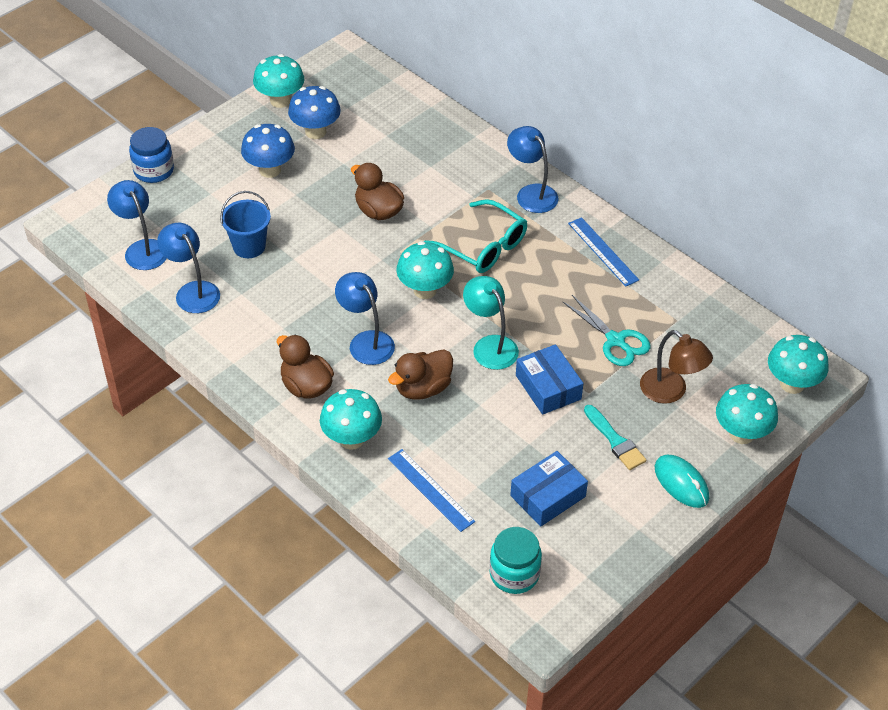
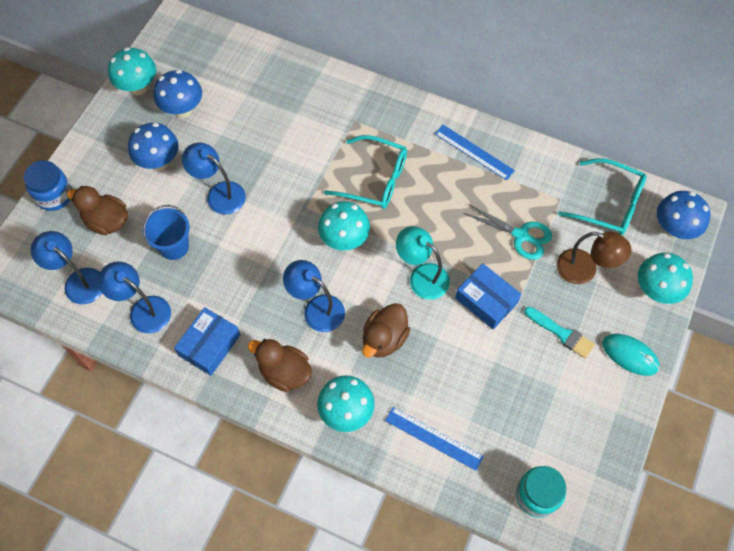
camera: 20 degrees left, 15 degrees up
(378, 211) = (271, 173): brown duck -> brown duck (107, 221)
(531, 193) = (392, 113): blue lamp -> blue lamp (219, 193)
(548, 496) = (531, 408): blue box -> blue box (209, 345)
(730, 341) = (610, 204): none -> turquoise glasses
(792, 384) = (673, 229): turquoise mushroom -> blue mushroom

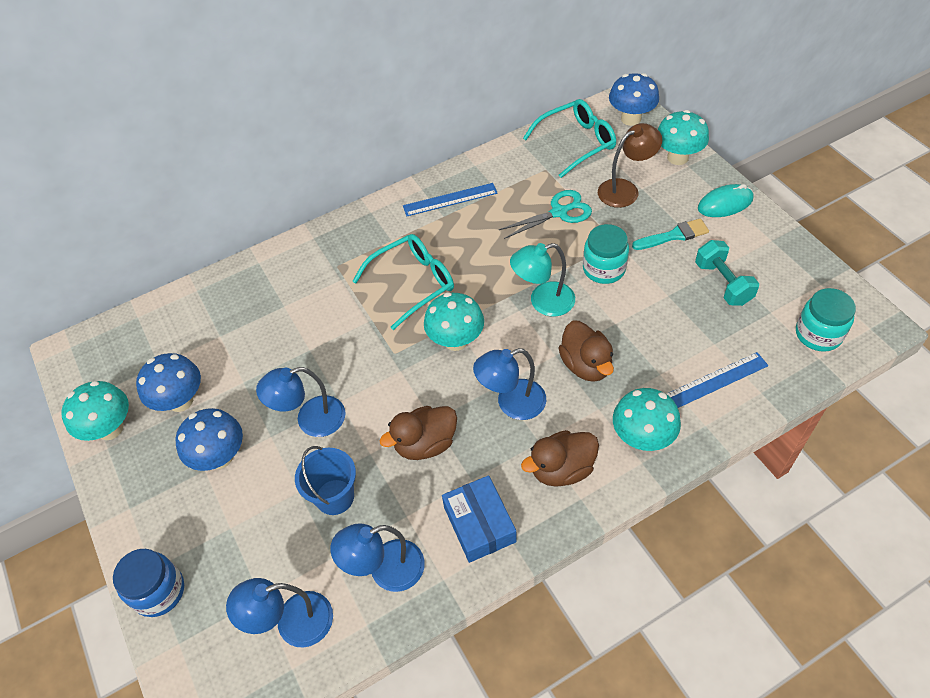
camera: 50 degrees left, 10 degrees down
(107, 221) = (244, 550): brown duck -> brown duck (425, 444)
(486, 300) = (604, 269): blue box -> turquoise jar
(537, 396) = (723, 283): none -> turquoise dumbbell

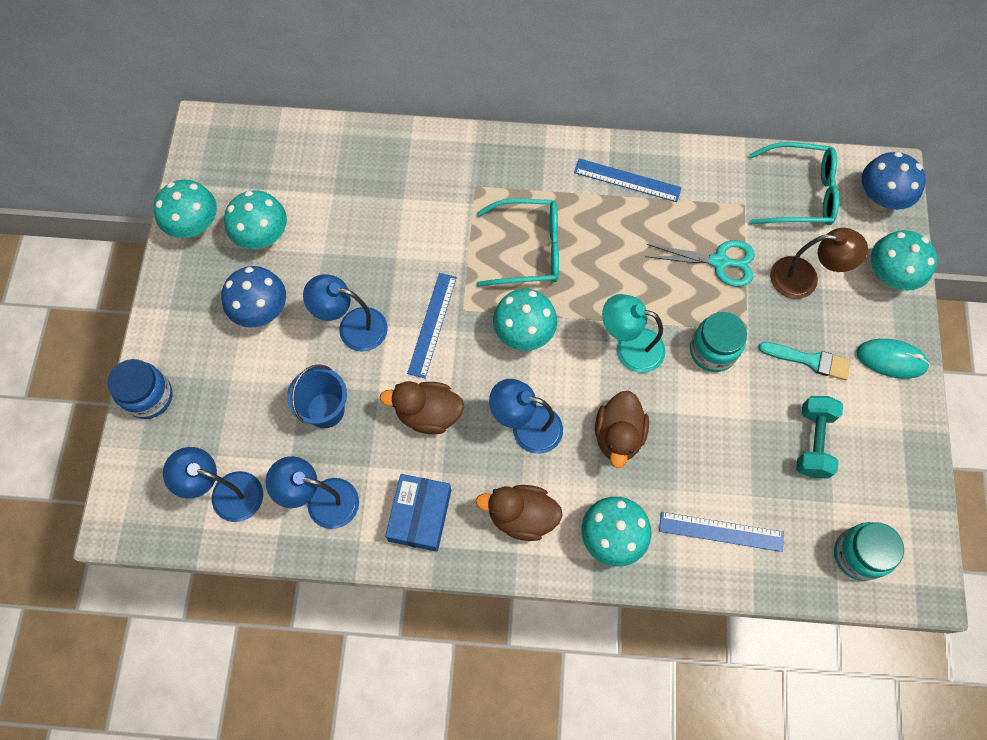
camera: 30 degrees right, 15 degrees up
(180, 401) = (263, 237): blue mushroom -> turquoise mushroom
(377, 378) = (432, 324): none -> blue ruler

